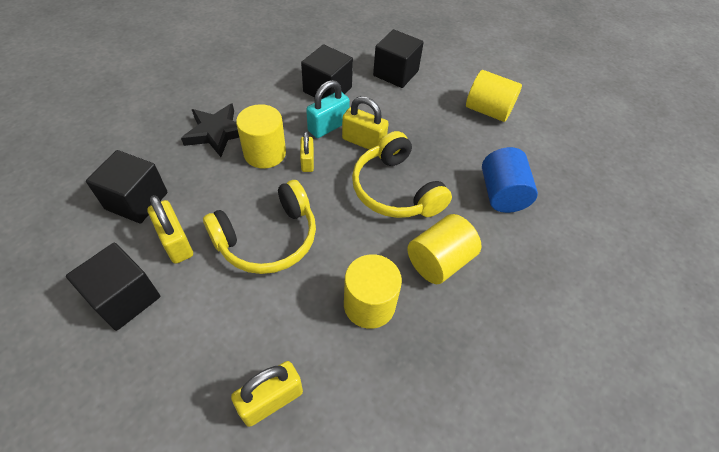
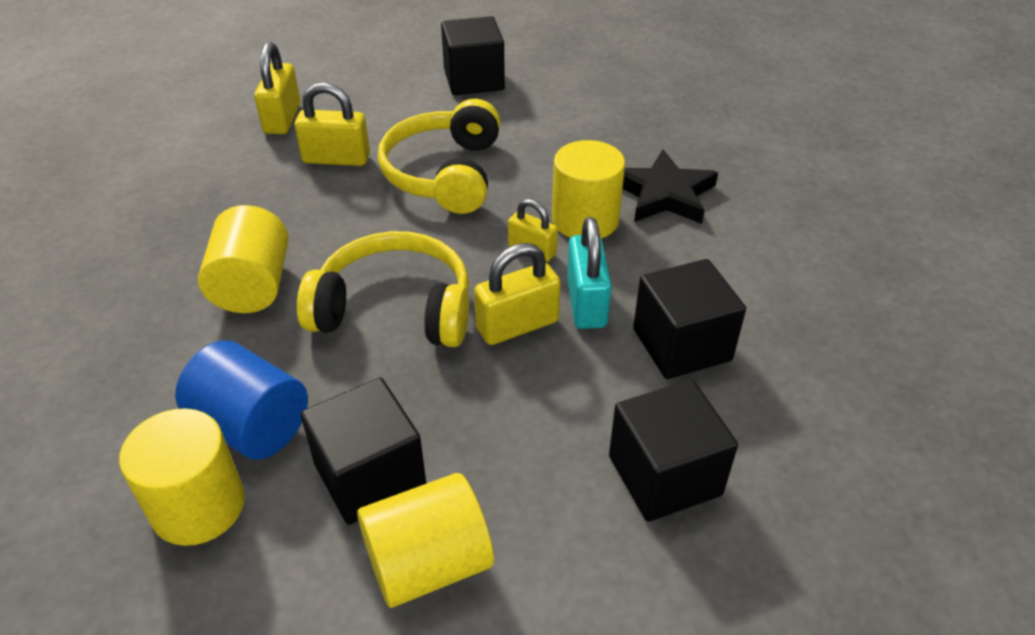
camera: 130 degrees right, 10 degrees down
(136, 201) = (593, 111): black cube -> black cube (370, 475)
(176, 242) = (507, 119): yellow padlock -> yellow padlock (336, 159)
(369, 304) = (281, 206): yellow cylinder -> yellow cylinder (198, 506)

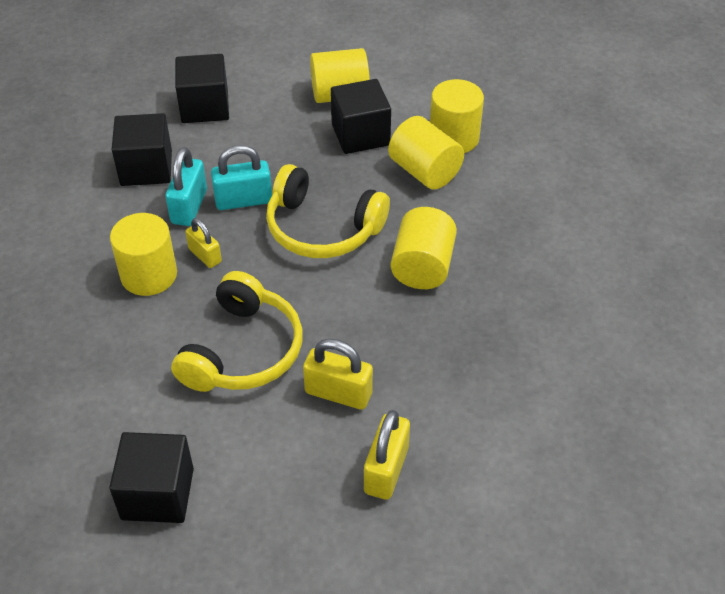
camera: 165 degrees left, 5 degrees up
(252, 425) = (424, 171): blue cylinder -> yellow cylinder
(517, 325) = (243, 200): yellow padlock -> turquoise padlock
(664, 194) = (68, 286): black star -> none

